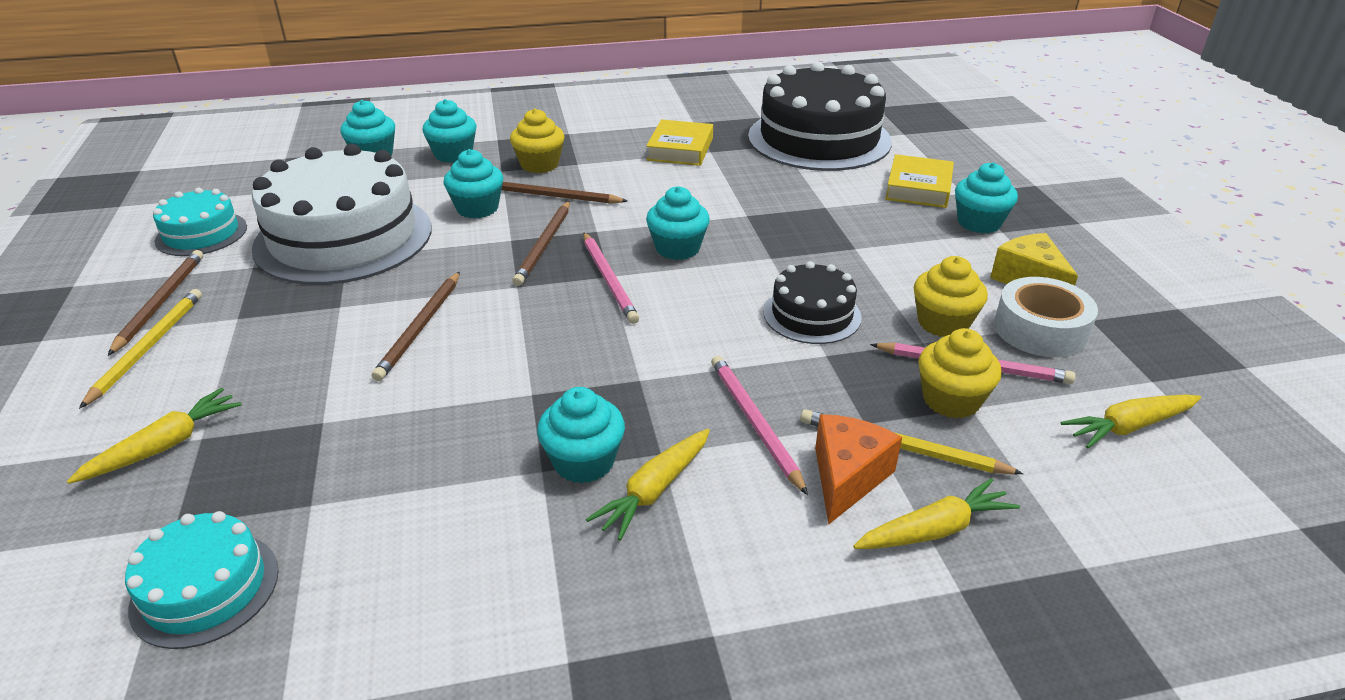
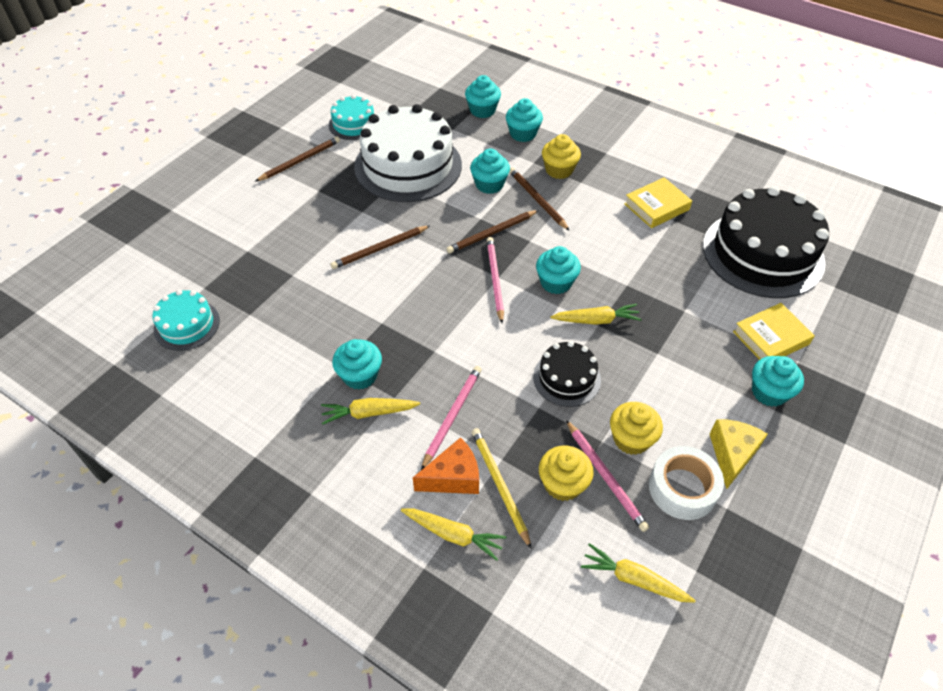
camera: 45 degrees right, 15 degrees up
(148, 347) = (273, 185): yellow pencil -> none
(165, 445) = (233, 246): yellow carrot -> yellow carrot (597, 320)
(609, 280) = (495, 279): pink pencil -> pink pencil turned 150 degrees clockwise

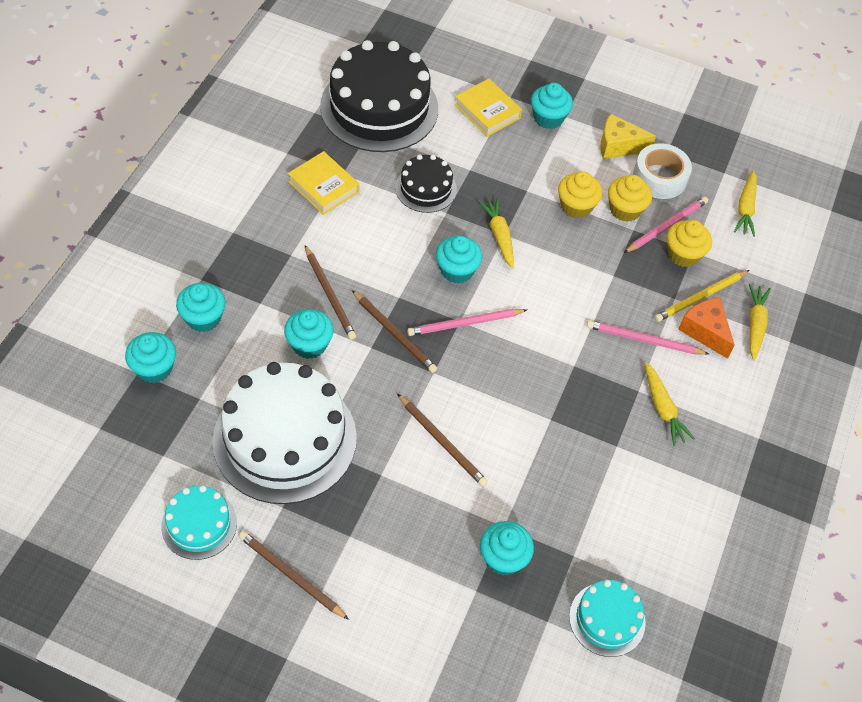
camera: 105 degrees left, 5 degrees up
(360, 375) = (622, 425): turquoise cupcake -> turquoise cupcake (503, 558)
(537, 200) = (329, 294): brown pencil -> brown pencil turned 75 degrees counterclockwise
(559, 170) = (272, 276): yellow cupcake -> yellow cupcake (576, 206)
(567, 378) = (575, 256): black cake -> black cake (426, 188)

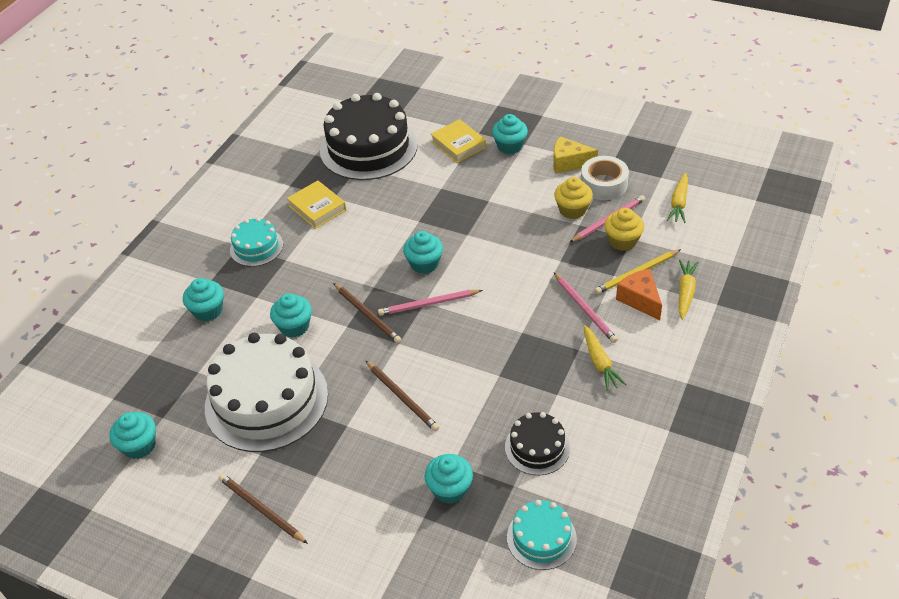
camera: 10 degrees right, 10 degrees down
(154, 368) = (163, 350): turquoise cupcake -> turquoise cupcake (139, 446)
(199, 524) = (186, 471): turquoise cake -> turquoise cake (256, 247)
(329, 294) = (315, 288): brown pencil -> none
(426, 188) = (402, 204): black cake -> black cake (537, 447)
(499, 235) = (462, 235): yellow carrot -> none
(576, 206) = (530, 210): yellow cupcake -> none
(644, 340) = (585, 309): pink pencil -> pink pencil turned 135 degrees counterclockwise

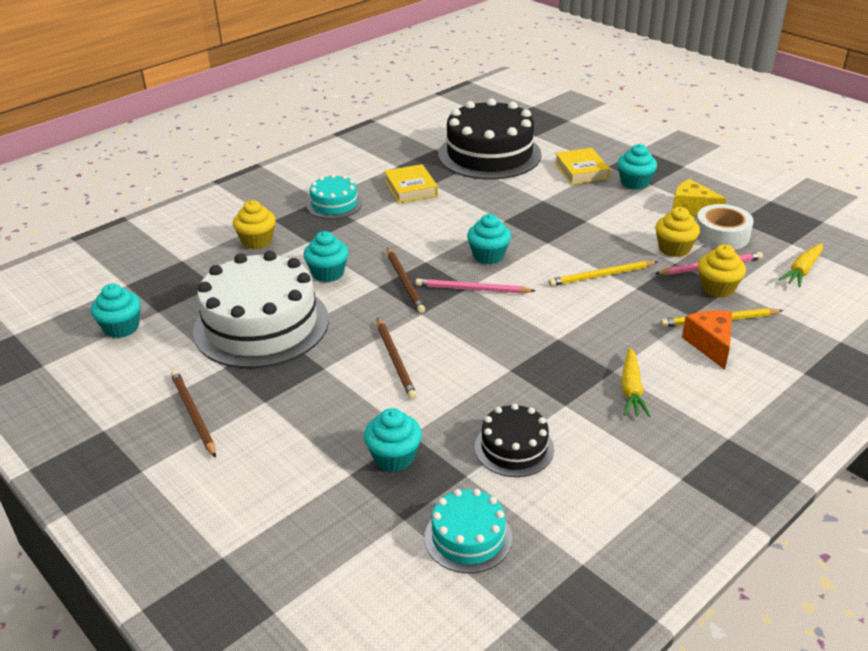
camera: 20 degrees right, 10 degrees down
(208, 311) = (257, 241): turquoise cupcake -> yellow cupcake
(527, 256) = (601, 276): none -> yellow pencil
(585, 309) = (640, 337): pink pencil -> none
(685, 292) = (770, 352): yellow carrot -> none

